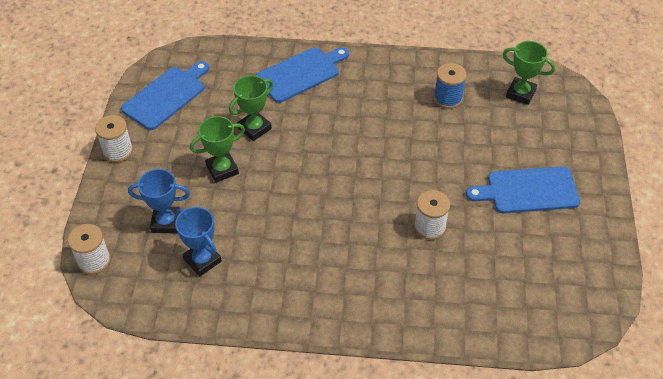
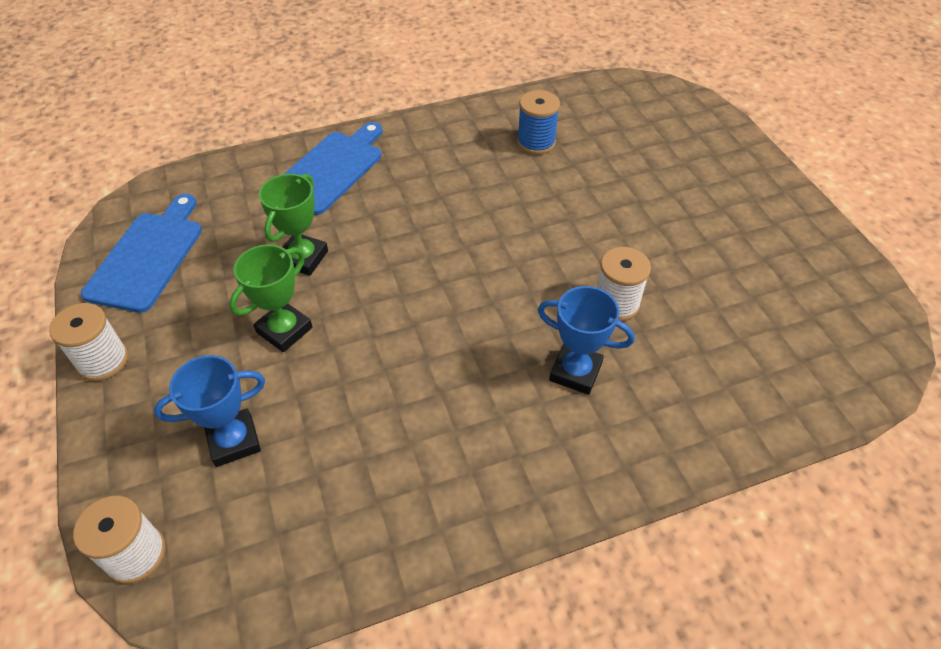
camera: 25 degrees left, 0 degrees up
(202, 260) = (322, 478): blue trophy -> blue trophy (575, 372)
(520, 93) = (616, 112): green trophy -> none
(528, 190) = (701, 216): blue cutting board -> none

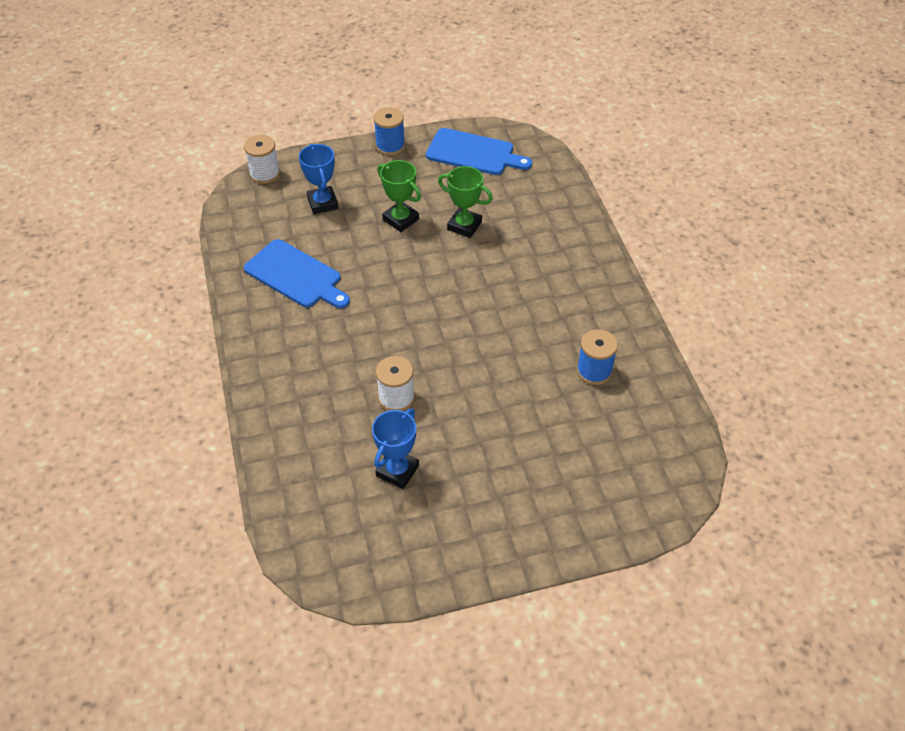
camera: 95 degrees right, 0 degrees up
(103, 361) = (390, 146): white spool -> blue spool
(331, 169) = (560, 238): blue cutting board -> blue cutting board (296, 276)
(575, 372) = (339, 364): blue trophy -> blue trophy (397, 471)

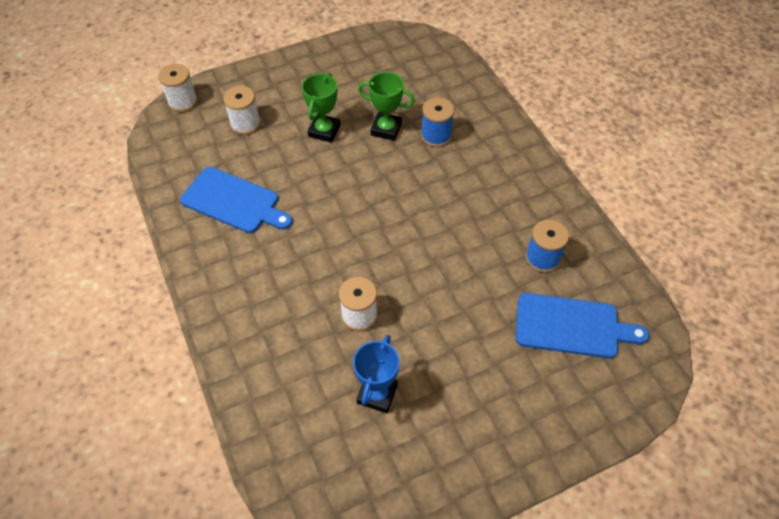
camera: 10 degrees left, 5 degrees up
(323, 203) = (245, 124): blue trophy -> white spool
(390, 146) = (298, 59): blue spool -> blue spool (436, 136)
(400, 219) = (324, 131): green trophy -> green trophy turned 75 degrees clockwise
(474, 153) = (379, 57): blue cutting board -> blue cutting board (572, 326)

